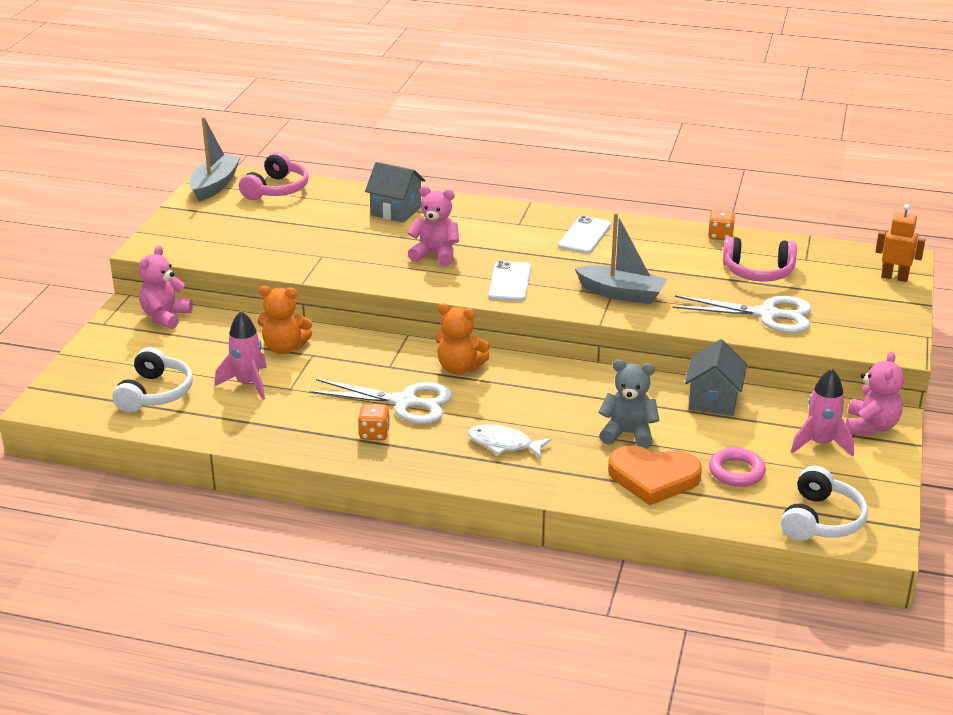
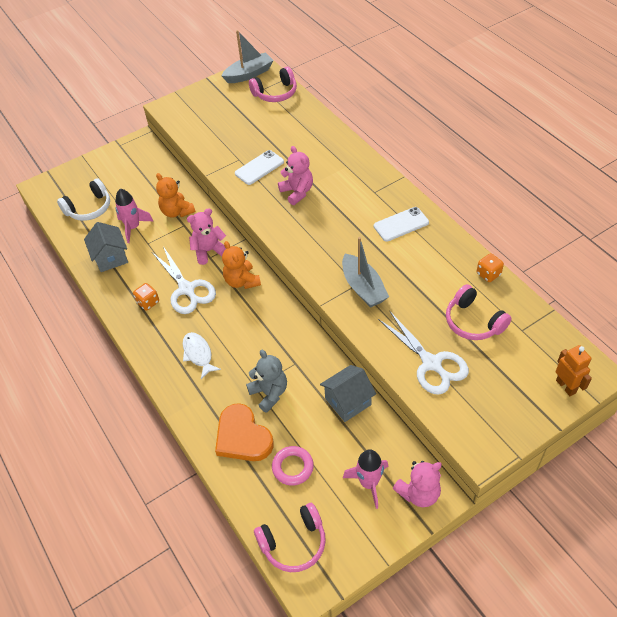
camera: 45 degrees right, 20 degrees up
(165, 316) = (150, 156): pink teddy bear -> pink teddy bear (209, 251)
(396, 211) = (317, 143): grey house -> grey house (111, 258)
(510, 282) = (311, 238): white phone -> white phone (259, 168)
(821, 520) = (294, 543): white headphones -> pink headphones

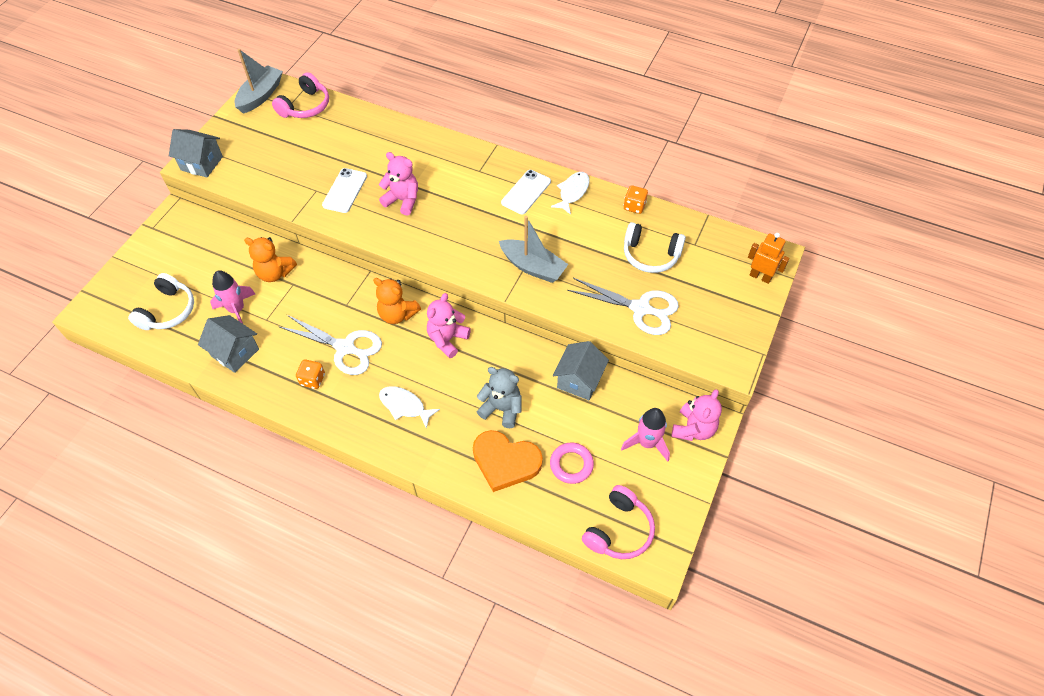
camera: 35 degrees left, 5 degrees up
(174, 109) = (202, 163): none -> grey house
(209, 251) = (340, 299): pink teddy bear -> pink teddy bear (447, 339)
(441, 240) = (572, 192): none -> white fish
(473, 322) = (650, 255): pink headphones -> white headphones

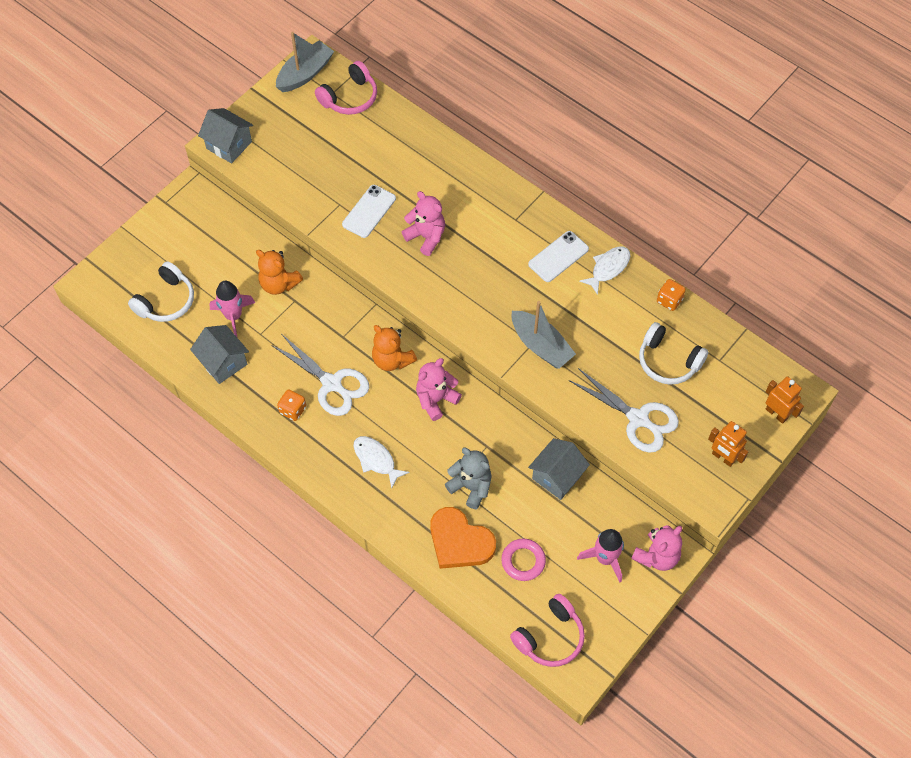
camera: 15 degrees right, 5 degrees up
(727, 324) = (723, 457): none -> orange robot

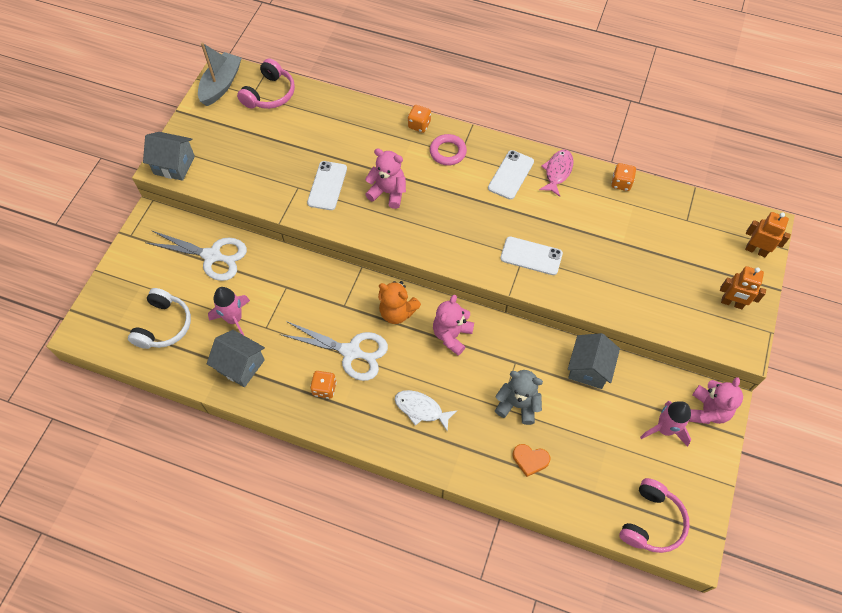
camera: 20 degrees left, 0 degrees up
(279, 284) = (265, 276): orange teddy bear -> none
(459, 541) = (530, 460): orange heart -> orange heart, size x0.53
(487, 176) = (419, 125): none -> orange dice
(523, 561) = (595, 457): pink ring -> pink ring (448, 152)
(541, 346) = (531, 256): grey boat -> white phone
(608, 268) = (557, 172): white fish -> pink fish
(638, 419) = (644, 293): white scissors -> white scissors (212, 256)
(668, 361) = (645, 235): white headphones -> none

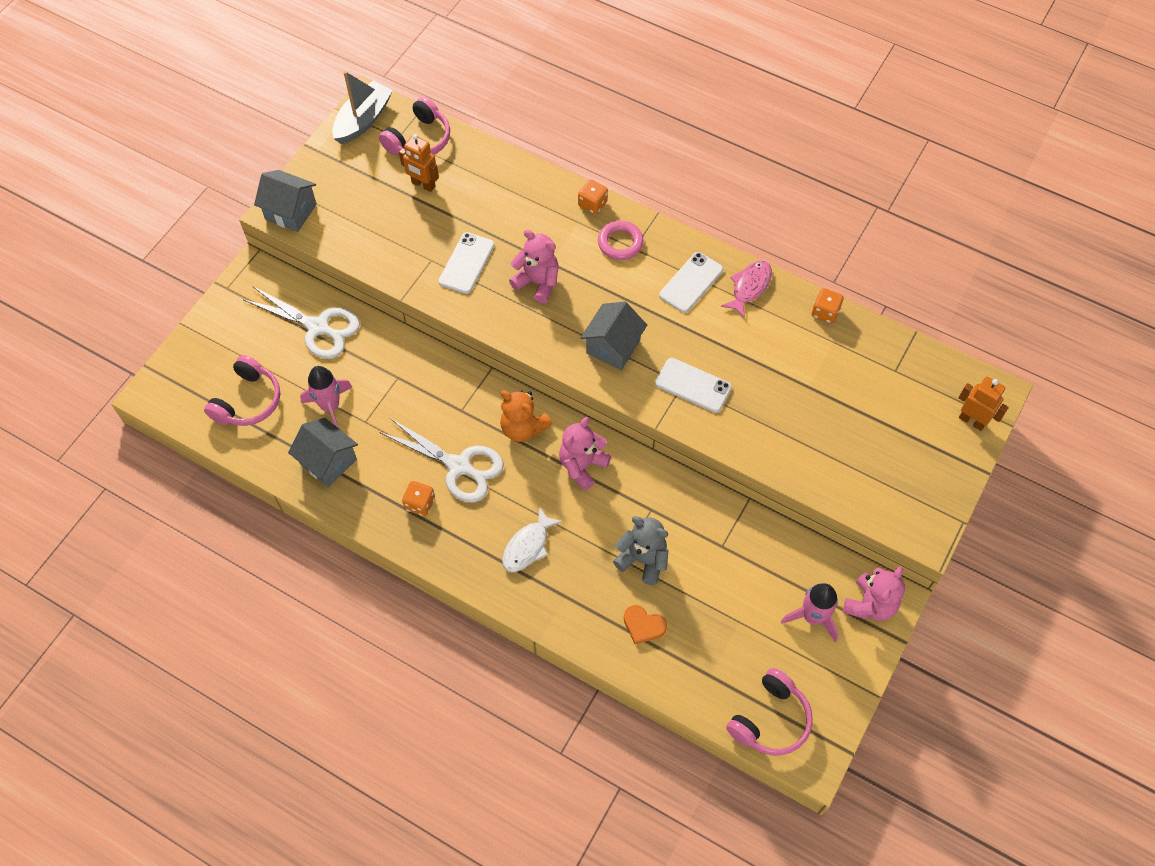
camera: 10 degrees right, 0 degrees up
(164, 325) = (248, 401): white headphones -> pink headphones
(421, 409) = (528, 546): white fish -> white fish turned 90 degrees counterclockwise
(589, 369) = (738, 531): grey house -> grey house (613, 347)
(732, 303) = (924, 480): orange robot -> orange robot (423, 185)

